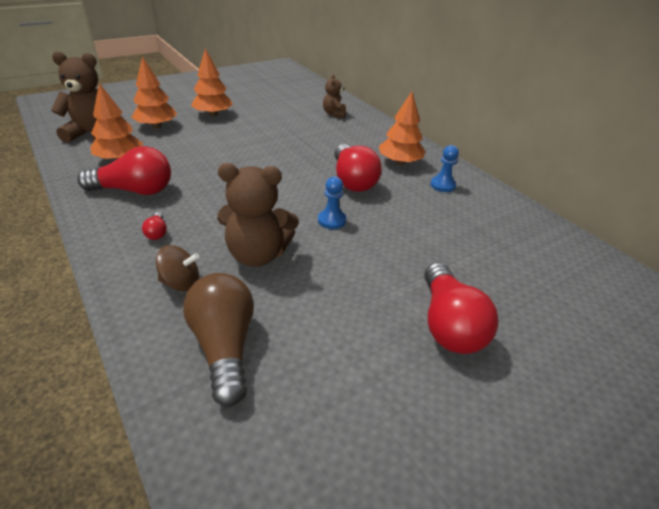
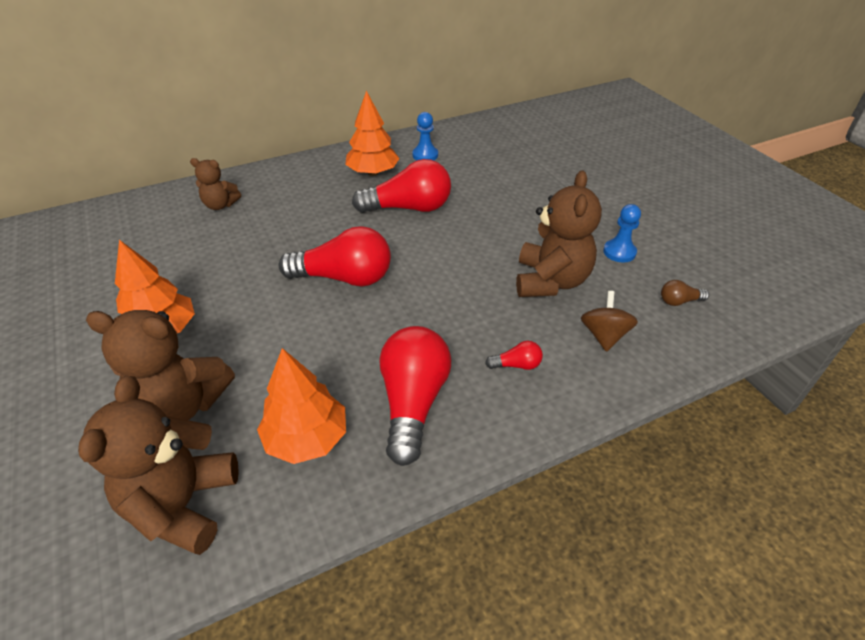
camera: 80 degrees left, 5 degrees up
(156, 126) = (182, 405): orange tree -> brown teddy bear
(224, 346) = (679, 301): brown light bulb -> brown light bulb, size x0.43
(332, 220) = (488, 229): blue pawn -> blue pawn (619, 252)
(448, 324) = (623, 186): red light bulb -> red light bulb (344, 278)

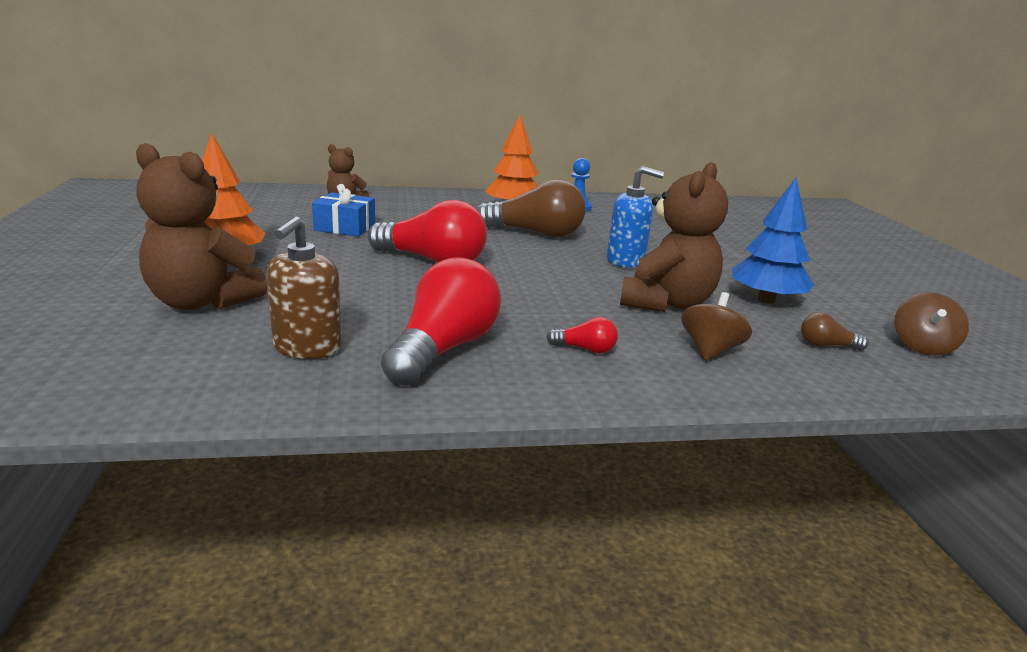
camera: 15 degrees right, 20 degrees down
(183, 504) = (143, 361): brown teddy bear -> none
(242, 248) = (345, 227): none -> blue gift
(306, 438) = (307, 348): orange tree -> brown soap dispenser
(409, 208) = (535, 234): red light bulb -> brown light bulb
(497, 228) = (626, 261): none -> blue soap dispenser
(619, 252) = (766, 300): blue pawn -> blue tree
(741, 280) = (922, 347): none -> brown spinning top

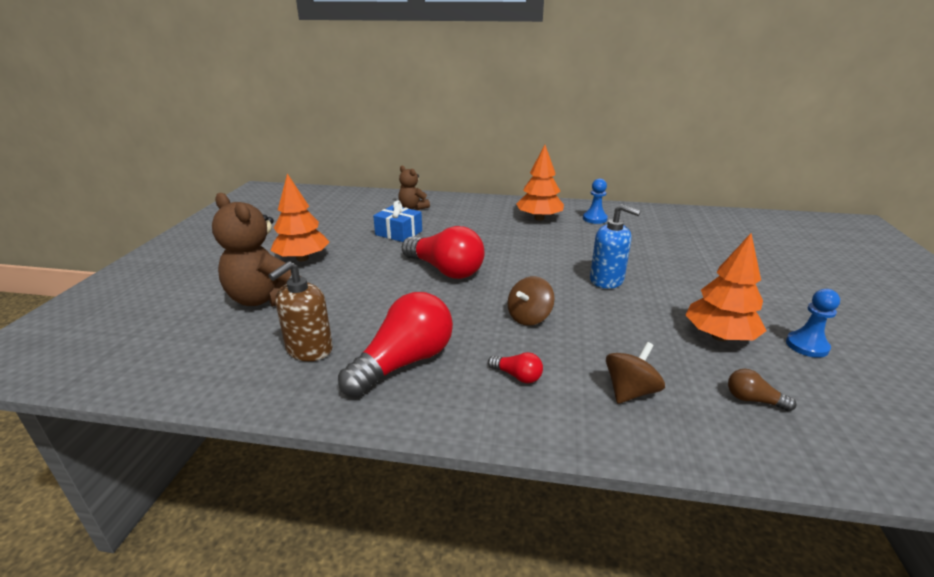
camera: 20 degrees right, 5 degrees up
(535, 234) = (543, 246): brown light bulb -> none
(666, 303) = (618, 332): brown teddy bear -> none
(766, 300) = (719, 336): blue tree -> orange tree
(847, 301) = (807, 346): none -> blue pawn
(922, 347) = (863, 414): brown spinning top -> brown spinning top (529, 317)

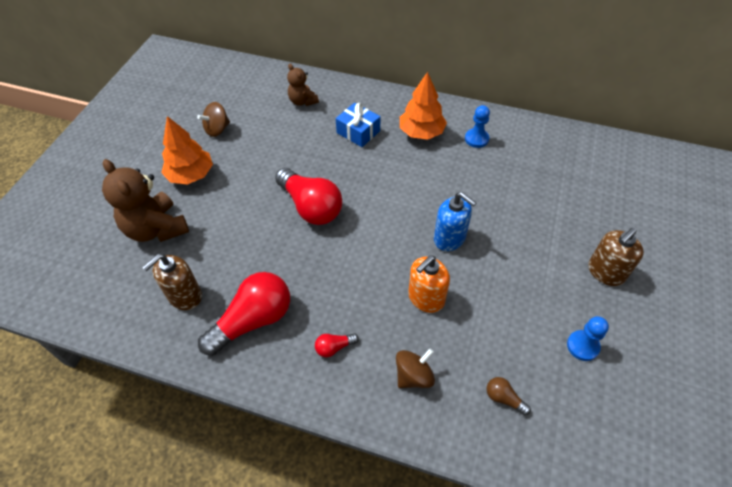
camera: 10 degrees right, 25 degrees up
(399, 233) = (281, 143): blue gift -> blue gift (358, 132)
(517, 376) = (334, 347): red light bulb -> red light bulb turned 120 degrees clockwise
(529, 317) = (364, 280): brown spinning top -> brown spinning top (217, 129)
(606, 325) = (426, 298): none -> orange soap dispenser
(719, 336) = (514, 325): orange tree -> none
(783, 290) = (605, 272): none -> brown soap dispenser

